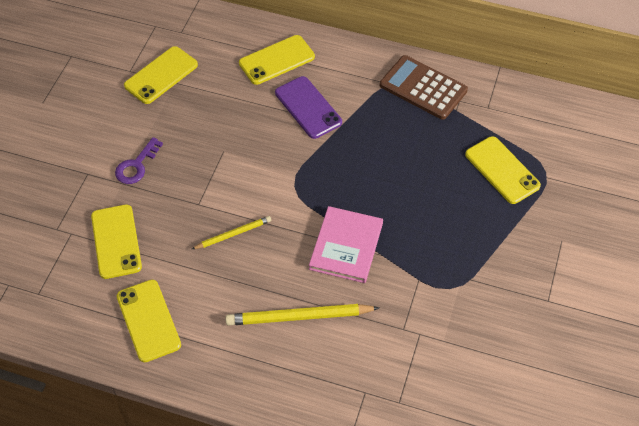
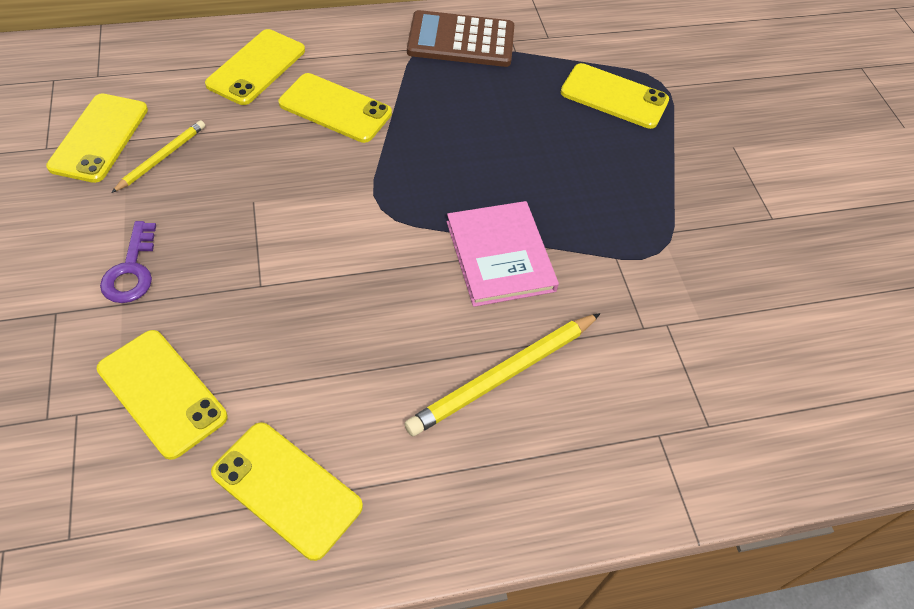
camera: 35 degrees left, 0 degrees up
(233, 234) = (338, 305): yellow pencil -> yellow pencil (162, 158)
(308, 107) = (335, 108): purple phone -> yellow phone

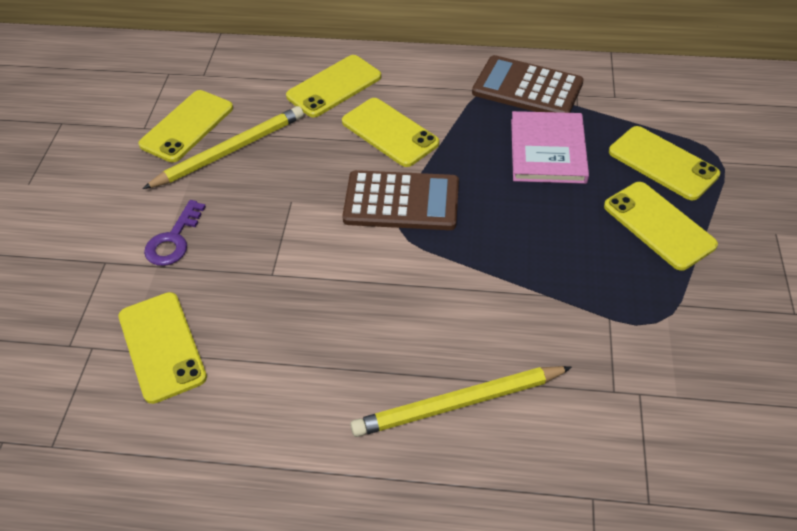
camera: 25 degrees right, 5 degrees down
(162, 158) = (230, 151): yellow pencil -> yellow pencil, size x1.71
(287, 489) = (232, 454): yellow phone -> yellow phone (659, 225)
(373, 180) = (401, 201): none -> brown calculator
(500, 256) = (494, 292): pink book -> pink book (547, 150)

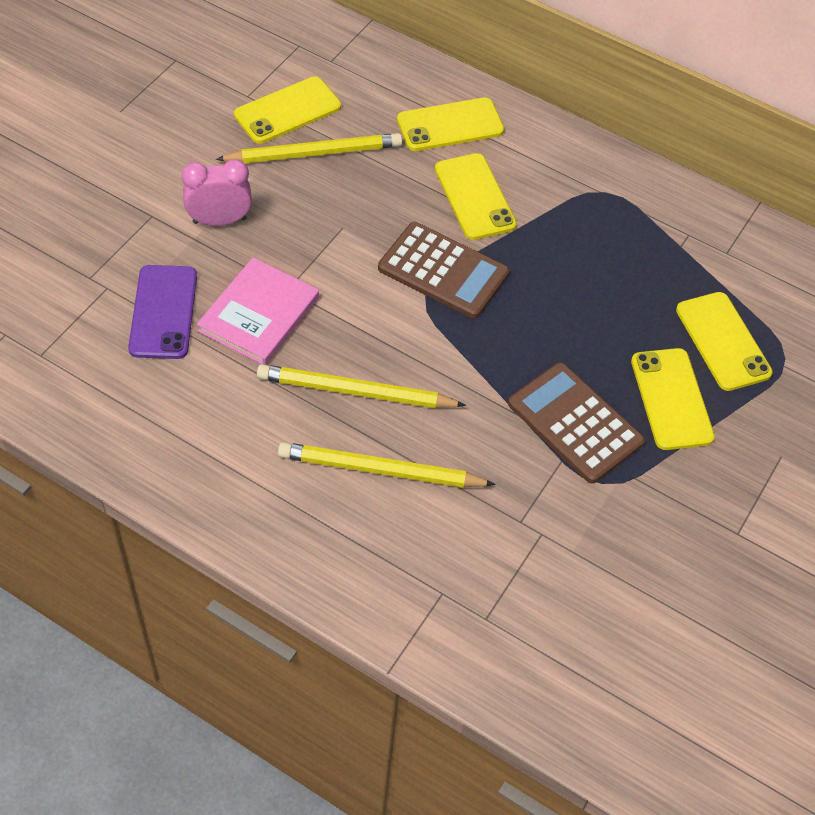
camera: 20 degrees right, 5 degrees up
(162, 346) = (163, 312): yellow phone -> purple phone
(173, 240) = (219, 220): purple key -> pink clock
(390, 339) = (356, 391): none -> yellow pencil
(527, 88) = (642, 206): brown calculator -> brown calculator (575, 423)
(547, 150) = (617, 280): pink book -> pink book (259, 314)

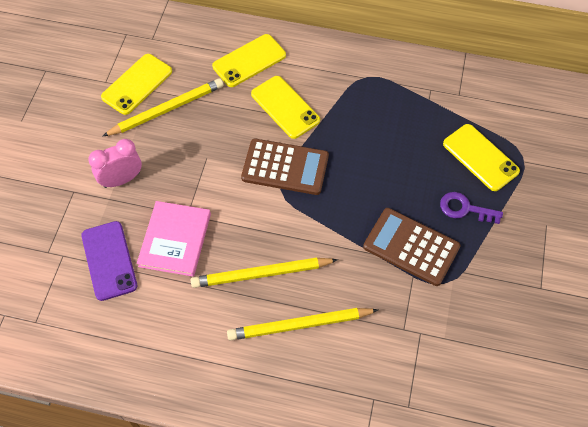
camera: 15 degrees left, 5 degrees up
(671, 399) = (464, 209): yellow phone -> purple key

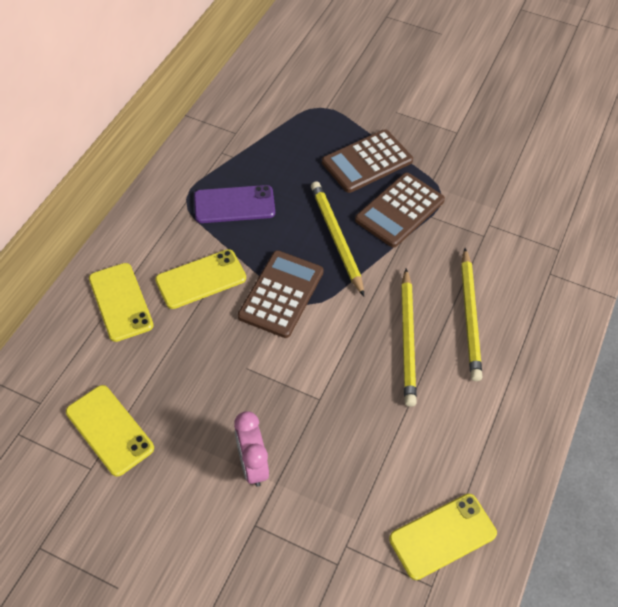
camera: 80 degrees left, 5 degrees down
(109, 260) = (363, 491): purple phone -> purple phone (234, 205)
(166, 110) = (163, 401): yellow pencil -> yellow pencil (336, 238)
(175, 240) = (350, 416): pink book -> none
(464, 209) = (367, 161): purple key -> brown calculator
(480, 157) = (314, 136): yellow phone -> yellow phone (442, 536)

